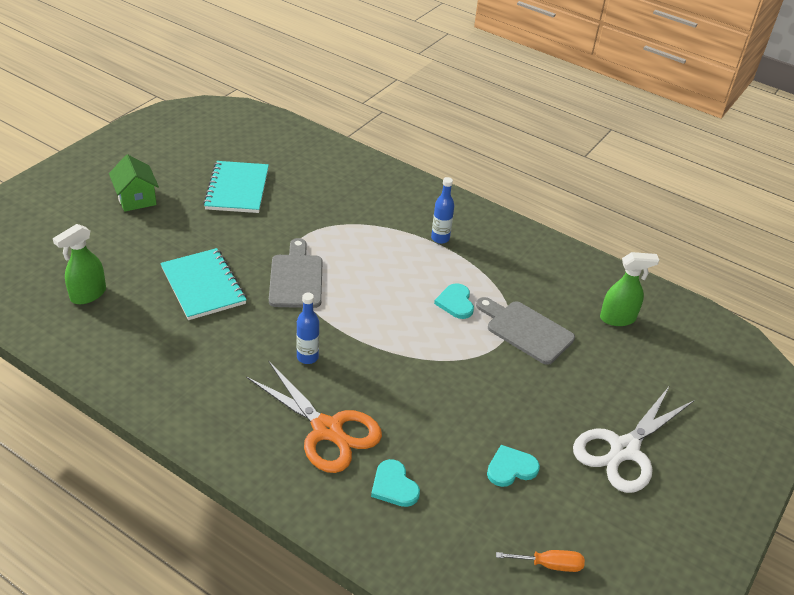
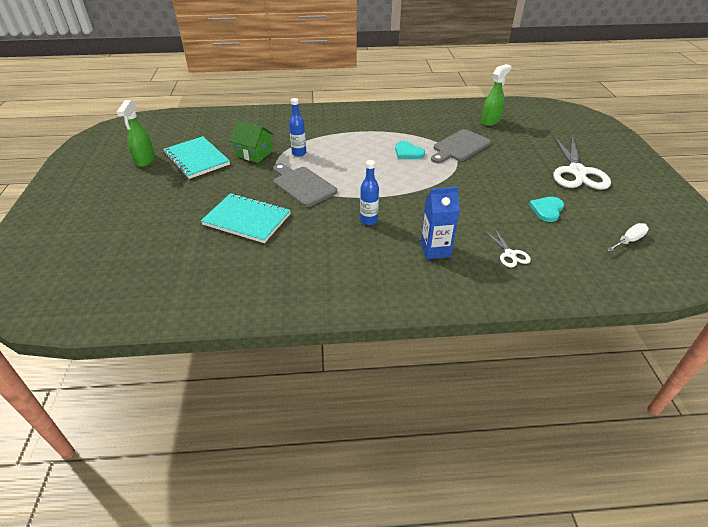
camera: 35 degrees left, 0 degrees up
(88, 295) = (165, 269): green spray bottle -> green spray bottle (145, 160)
(136, 198) = (126, 196): green house -> green house (254, 154)
(327, 430) = (435, 250): orange scissors -> blue carton
(394, 486) = (510, 254): turquoise heart -> white scissors
(440, 238) = (356, 128): blue bottle -> blue bottle (299, 153)
(526, 330) = (459, 147): grey cutting board -> grey cutting board turned 45 degrees counterclockwise
(549, 565) = (628, 240): orange screwdriver -> white screwdriver

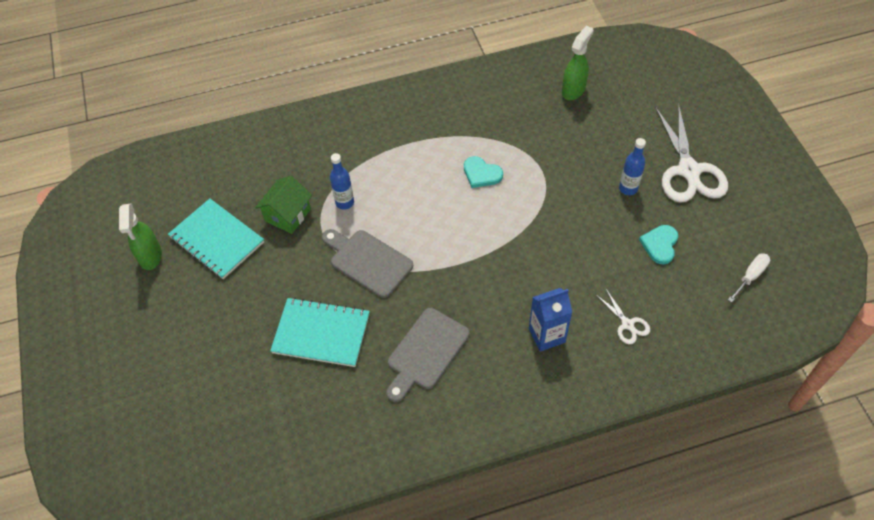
camera: 10 degrees left, 15 degrees up
(254, 154) = (288, 215): green house -> green house turned 75 degrees counterclockwise
(368, 220) = (463, 305): blue bottle -> blue bottle (628, 188)
(459, 147) = (543, 150): grey cutting board -> grey cutting board (426, 352)

